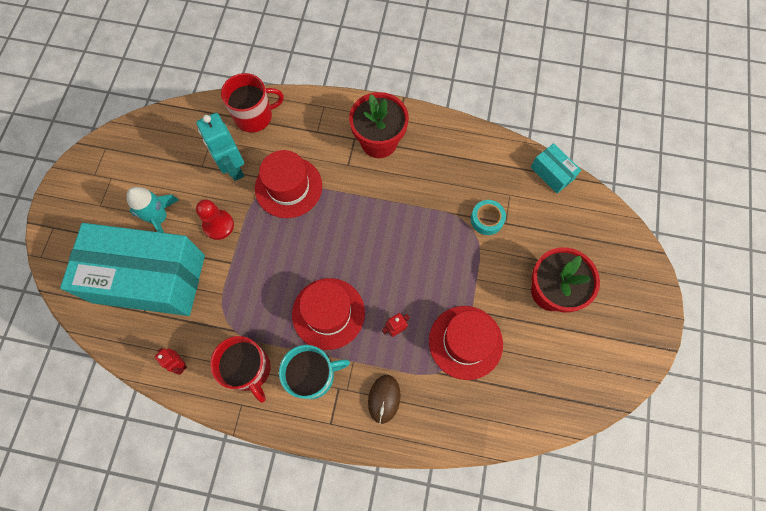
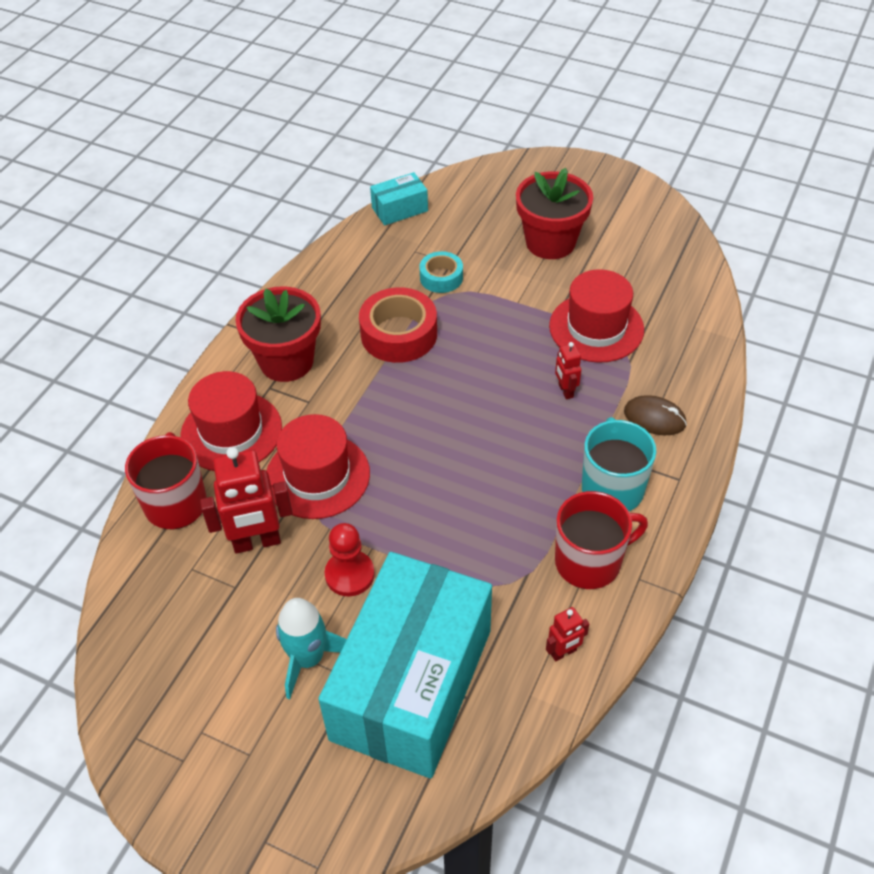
camera: 75 degrees left, 20 degrees down
(233, 168) = (257, 542): turquoise robot -> red robot
(328, 313) = (527, 458): red hat -> red hat (231, 432)
(422, 204) = (399, 334): none -> red tape

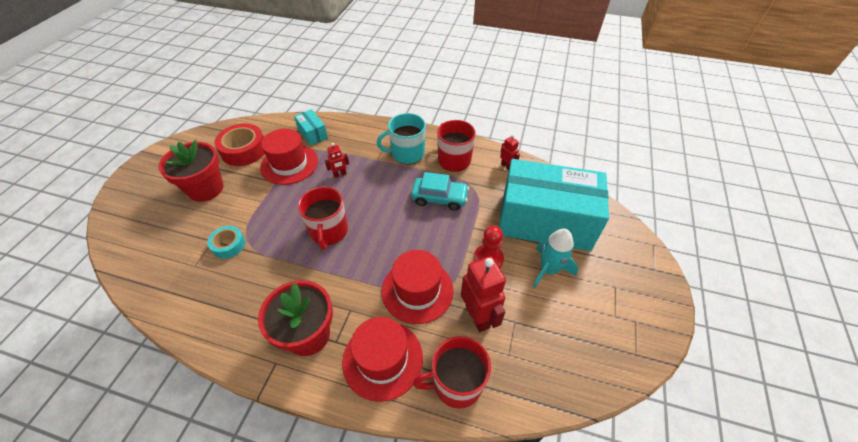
camera: 100 degrees left, 0 degrees up
(399, 209) = (138, 283): turquoise box -> turquoise box (312, 134)
(399, 334) = (284, 263): red tape -> red tape (244, 150)
(444, 378) = (329, 231): none -> red mug
(492, 525) = (439, 198): none -> turquoise car
(654, 418) = (359, 140): brown mouse -> none

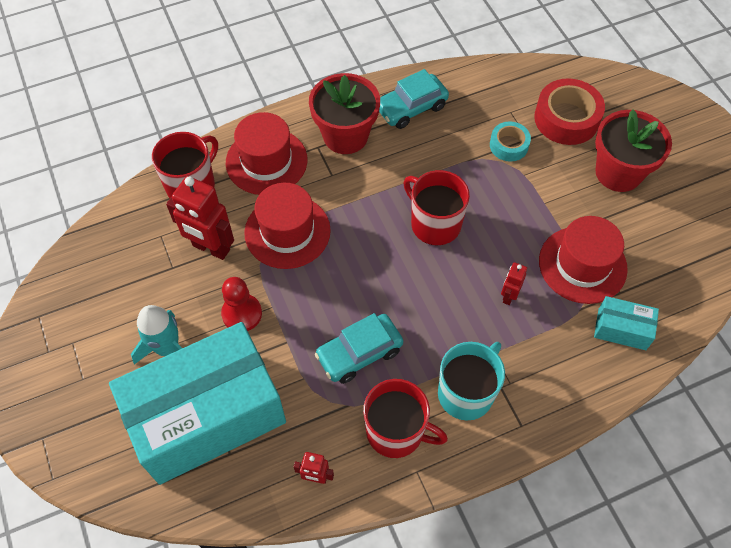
camera: 140 degrees right, 10 degrees up
(241, 321) = (411, 107): none -> turquoise car
(244, 150) = (659, 242): red tape -> red tape (566, 119)

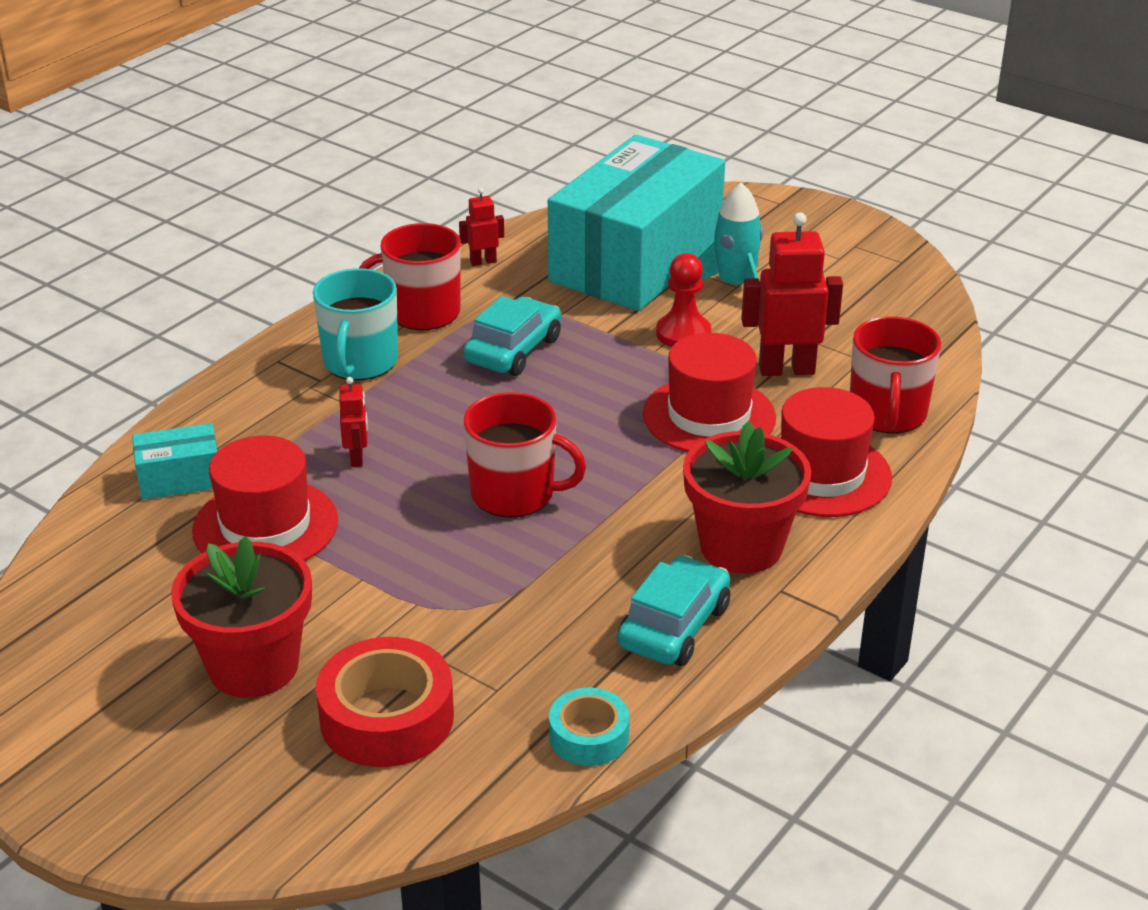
camera: 150 degrees right, 25 degrees down
(508, 145) = (467, 634): turquoise tape -> turquoise tape (589, 736)

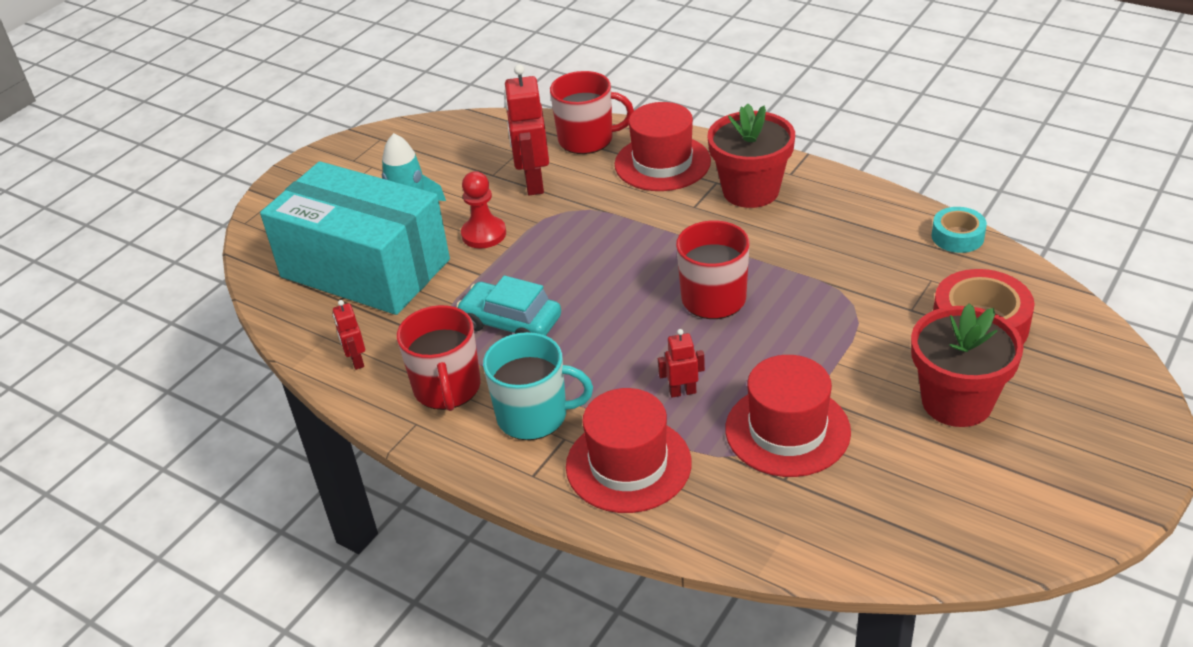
camera: 90 degrees left, 5 degrees up
(180, 479) = (734, 502): turquoise box -> none
(674, 626) = (841, 212): turquoise car -> none
(709, 416) = (598, 214): red hat -> red hat (628, 464)

